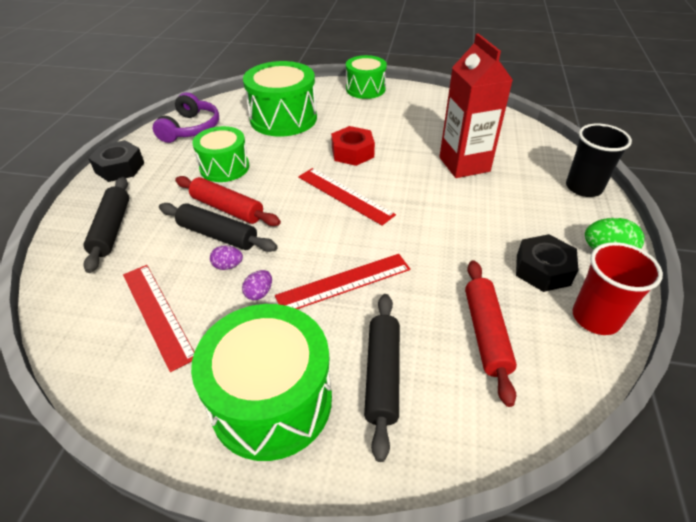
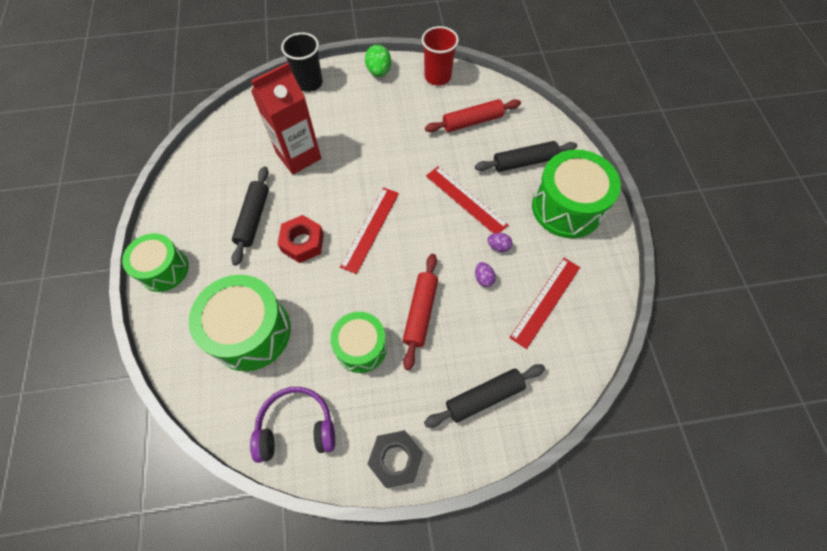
camera: 110 degrees left, 20 degrees up
(217, 235) = (455, 303): black rolling pin -> black rolling pin (254, 218)
(543, 270) = (408, 100): black nut -> none

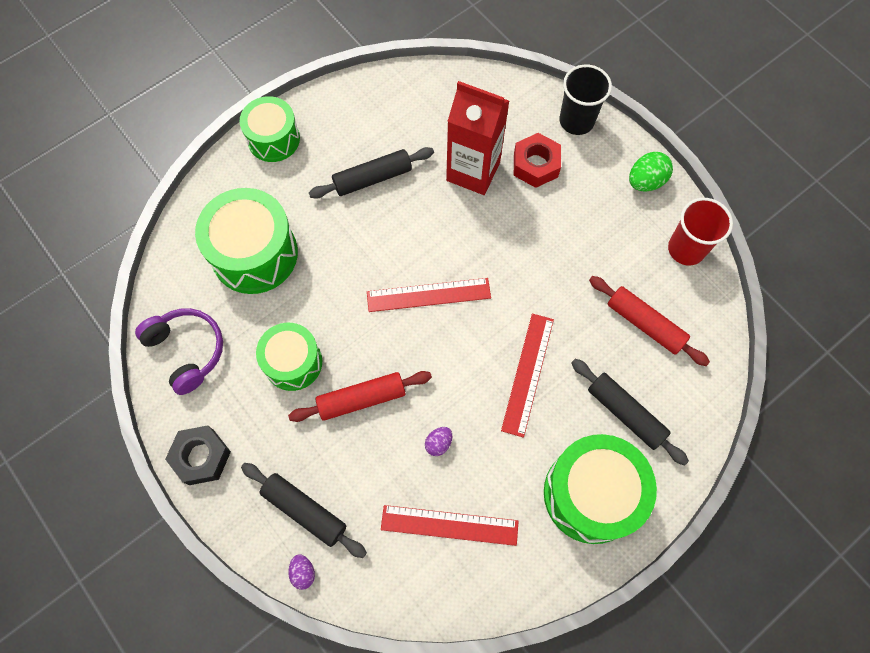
camera: 60 degrees right, 5 degrees up
(303, 243) = (373, 240): red nut -> red nut (535, 165)
(498, 246) = (488, 440): purple egg -> purple egg (303, 572)

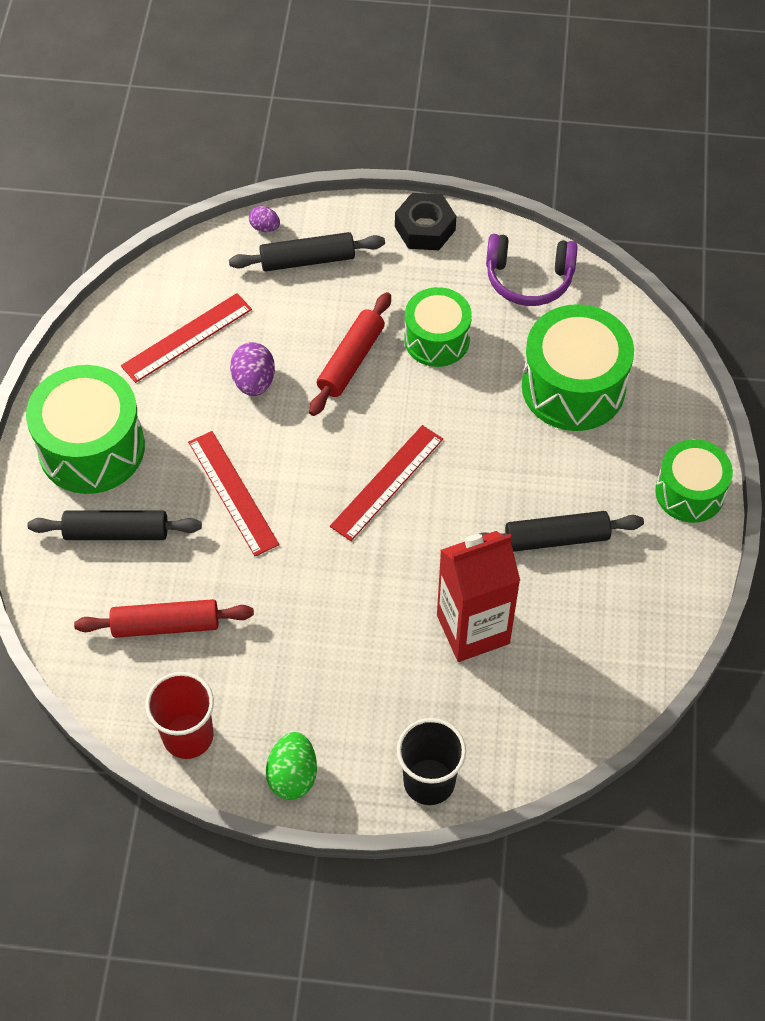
camera: 135 degrees right, 10 degrees down
(372, 178) = (556, 538): black rolling pin -> black rolling pin turned 60 degrees clockwise
(438, 443) = (254, 382): purple egg -> purple egg, size x1.68
(535, 165) = (420, 691): red nut -> none

